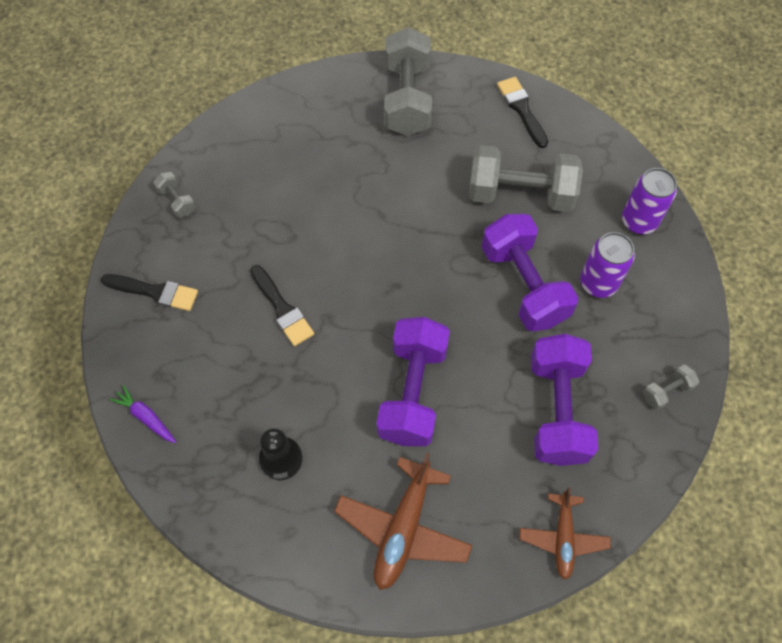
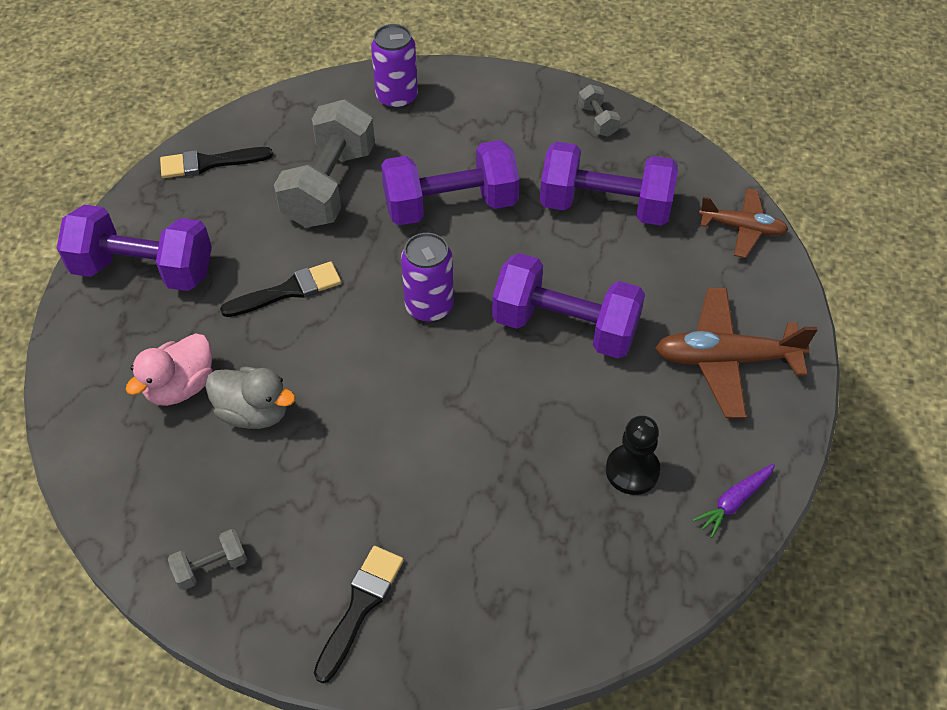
camera: 80 degrees left, 10 degrees down
(146, 417) = (555, 628): purple carrot -> purple carrot (734, 502)
(282, 309) = (425, 448): black brush -> black brush (288, 291)
(296, 195) = (254, 412): none -> grey duck
(311, 148) = (181, 386): none -> pink duck
(403, 528) = (725, 360): brown plane -> brown plane turned 150 degrees clockwise
(407, 99) = (144, 270): grey dumbbell -> purple dumbbell
(598, 283) = (463, 145): purple can -> purple can (429, 307)

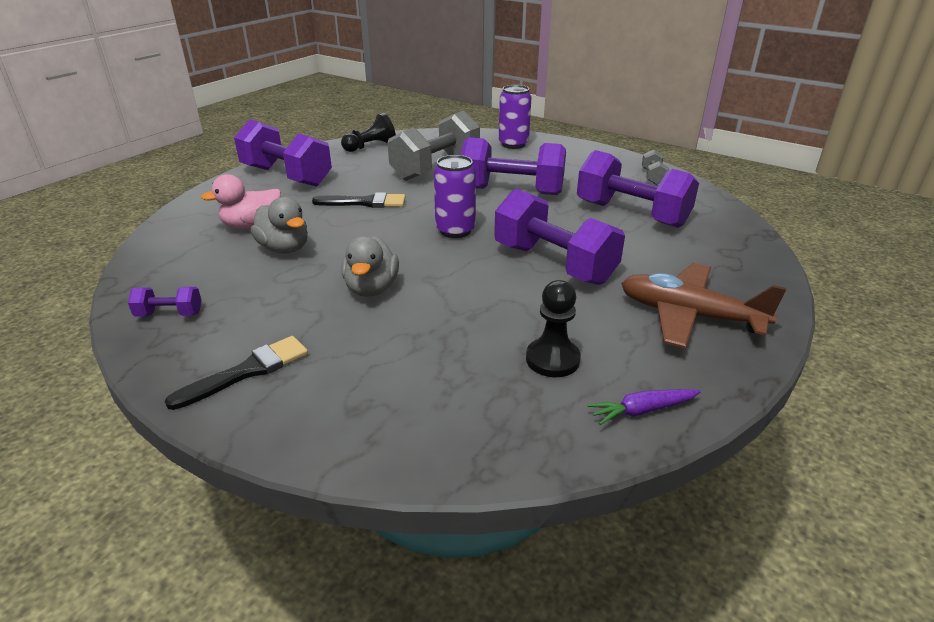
camera: 25 degrees right, 20 degrees down
(209, 163) = (370, 146): black brush -> black pawn
(211, 567) = (169, 314): grey dumbbell -> purple dumbbell
(400, 440) = (372, 288): none -> grey duck
(742, 228) = (747, 248): brown plane -> none

